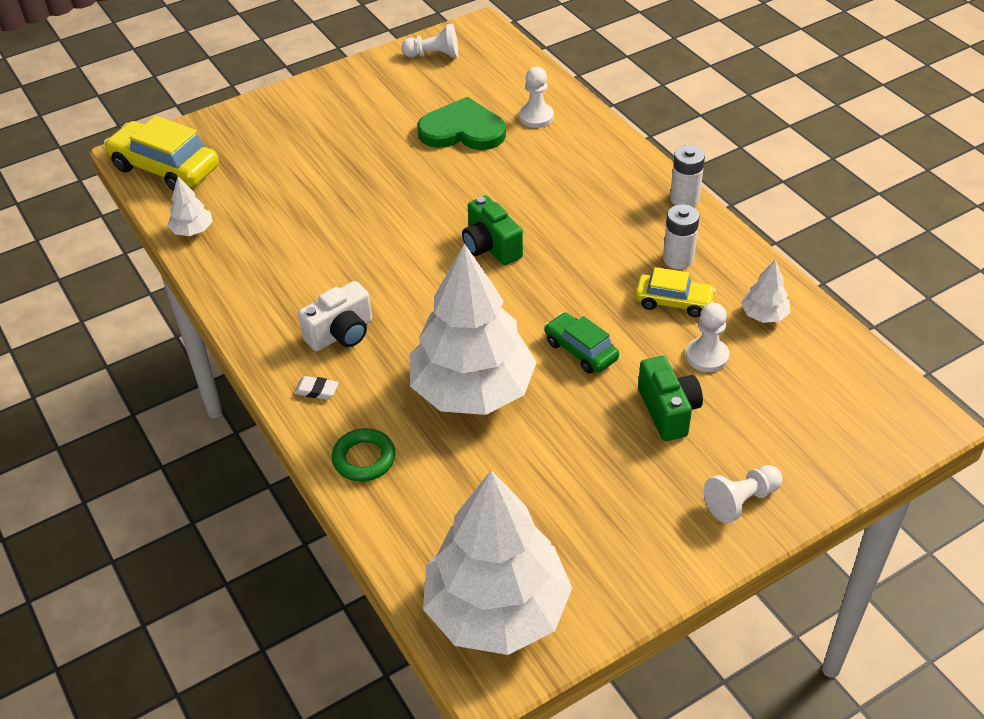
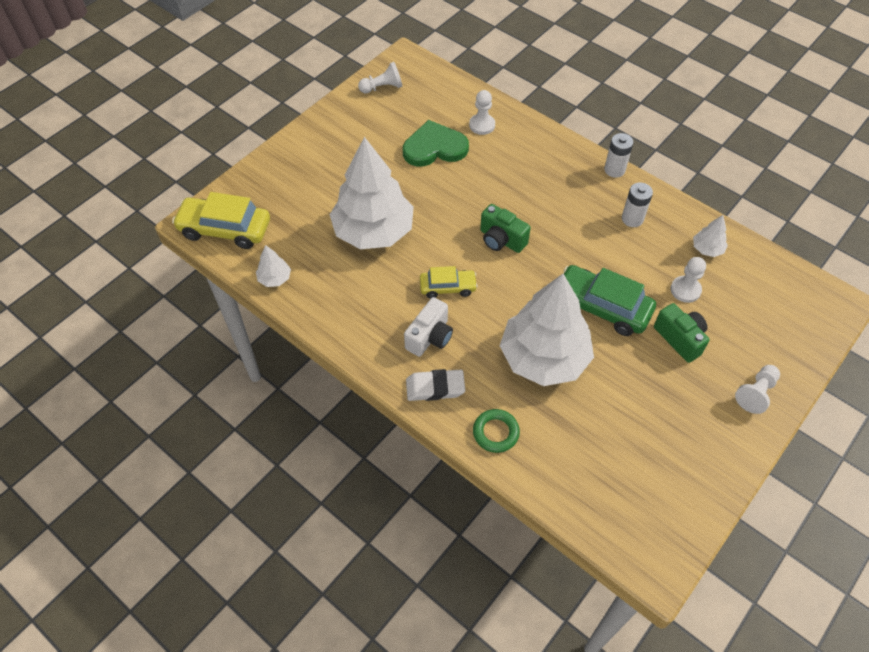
camera: 20 degrees left, 10 degrees up
(316, 390) = (435, 387): white eraser -> white eraser, size x1.81
(496, 610) = (640, 521): white tree -> white tree (373, 231)
(581, 350) = (601, 307): green car -> green car, size x1.70
(673, 302) = (645, 253): yellow car -> yellow car (448, 287)

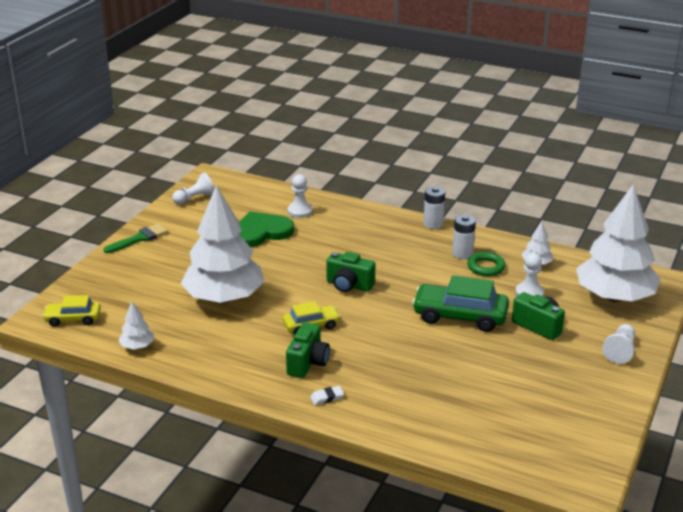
camera: 15 degrees left, 25 degrees down
(225, 229) = (73, 319): yellow car -> yellow car, size x0.59
(314, 133) = (139, 239): none -> green brush
(430, 337) = (308, 363): white camera -> green camera
(435, 387) = (327, 397): white eraser -> white eraser, size x0.55
(495, 432) = (397, 419): green ring -> green ring (486, 267)
(544, 358) = (421, 359): white tree -> white tree (614, 297)

